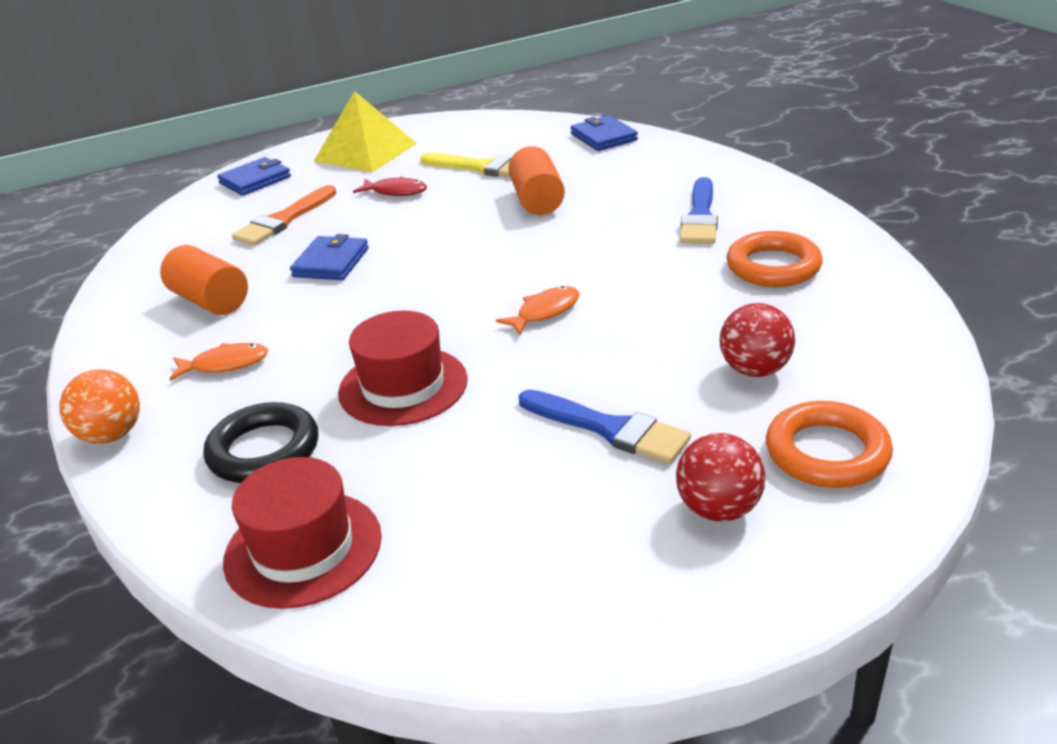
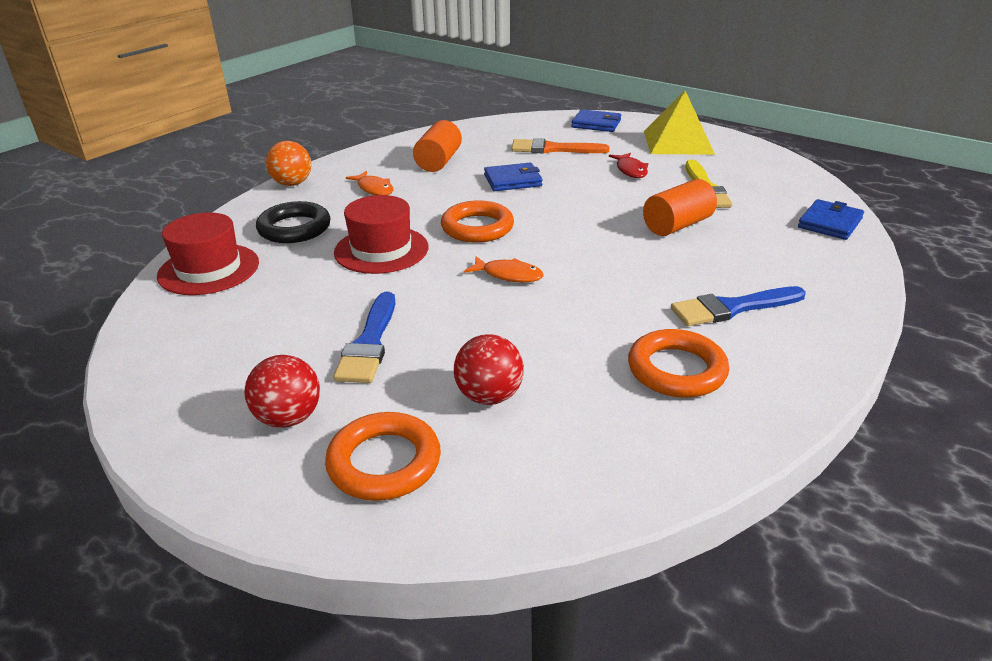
camera: 60 degrees right, 0 degrees up
(420, 309) = (477, 227): none -> orange ring

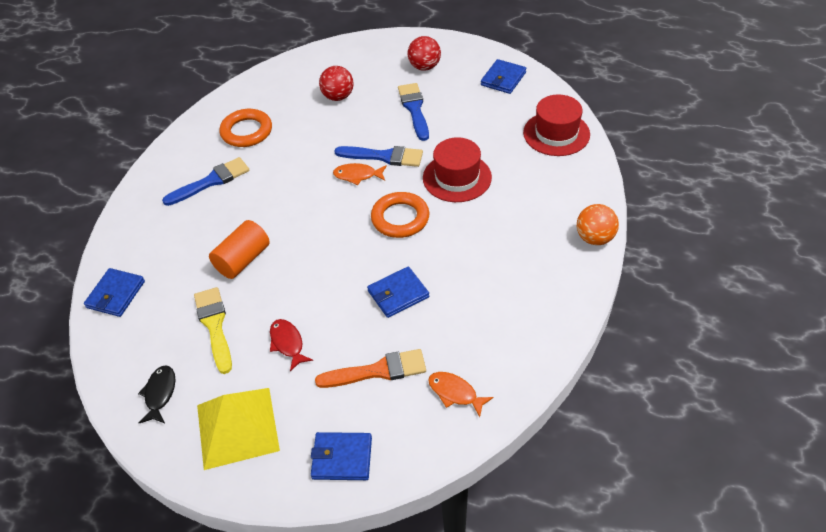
camera: 165 degrees right, 15 degrees up
(182, 359) = (503, 79): none -> blue wallet
(294, 228) = (538, 183): black ring -> none
(374, 189) = (516, 248): orange fish -> orange fish (455, 393)
(384, 462) = (370, 61): orange ring -> none
(438, 162) = (486, 311): orange cylinder -> none
(459, 289) = (384, 156): none -> blue brush
(751, 163) = (160, 394): none -> black fish

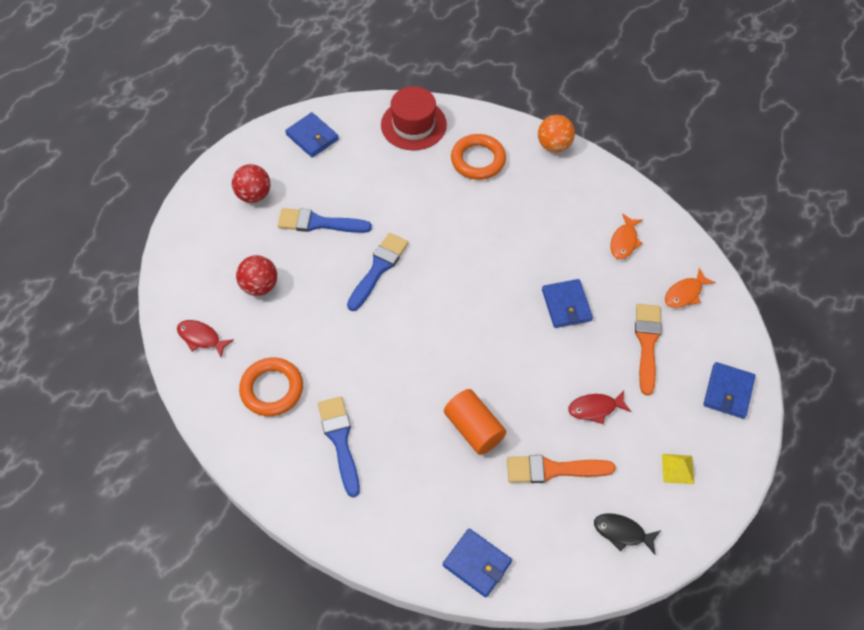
camera: 75 degrees left, 10 degrees up
(214, 325) = (553, 469): yellow brush -> orange brush
(237, 427) = (677, 468): yellow pyramid -> yellow pyramid, size x0.43
(280, 83) = (201, 338): none -> red fish
(357, 175) = (396, 298): orange fish -> orange fish (624, 241)
(400, 218) = (472, 278): orange ring -> orange ring (478, 160)
(457, 177) = (437, 218): red hat -> none

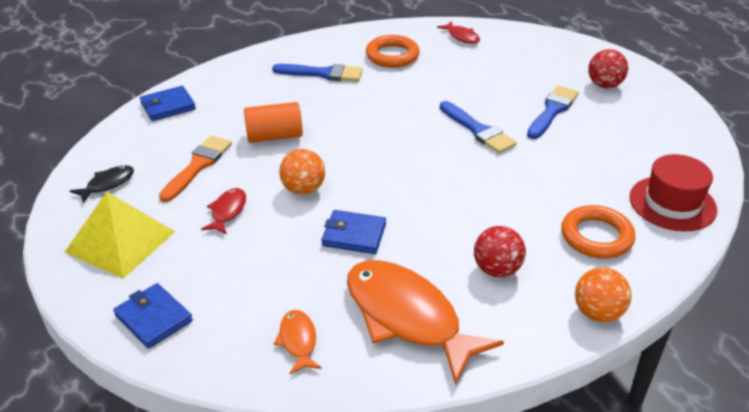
camera: 115 degrees right, 20 degrees down
(201, 338) = (461, 37): red fish -> red fish turned 90 degrees clockwise
(260, 286) = (496, 69): red ball -> red ball (497, 269)
(312, 137) = (673, 131): blue wallet -> none
(534, 366) = (303, 189): none -> orange ball
(624, 241) = (407, 317): orange fish -> orange fish, size x2.25
(647, 343) = (263, 278): orange brush -> none
(677, 468) = (120, 241): yellow pyramid -> yellow pyramid, size x2.30

